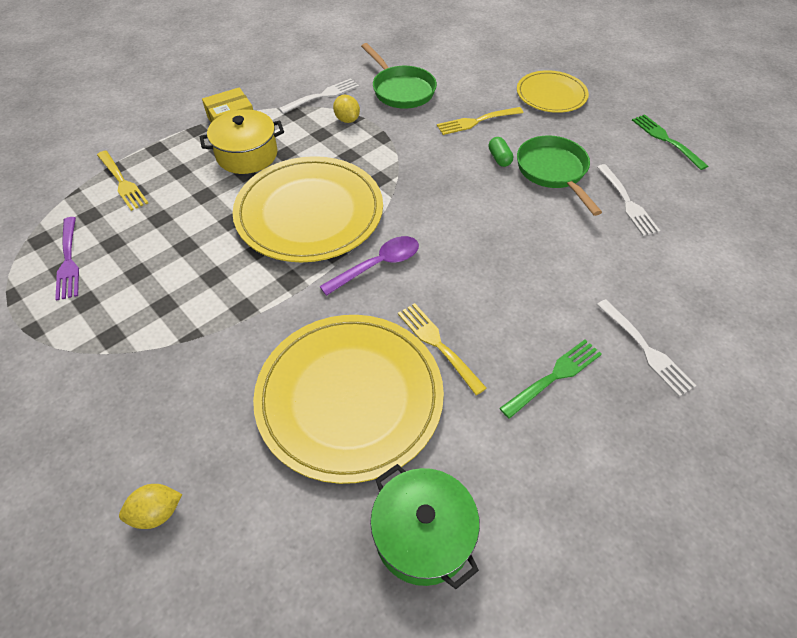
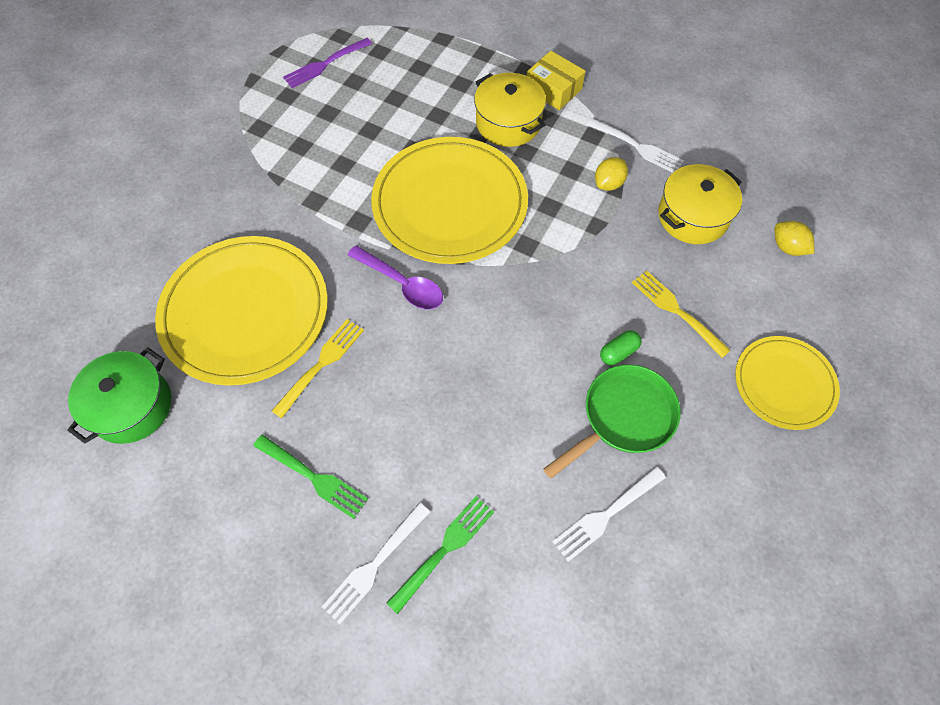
camera: 70 degrees right, 10 degrees up
(121, 182) = (428, 51): yellow fork -> none
(157, 513) = (119, 227): yellow lemon -> yellow lemon (787, 247)
(401, 90) = (692, 216): green pan -> yellow pot
(666, 140) = (764, 553): green fork -> green fork (444, 550)

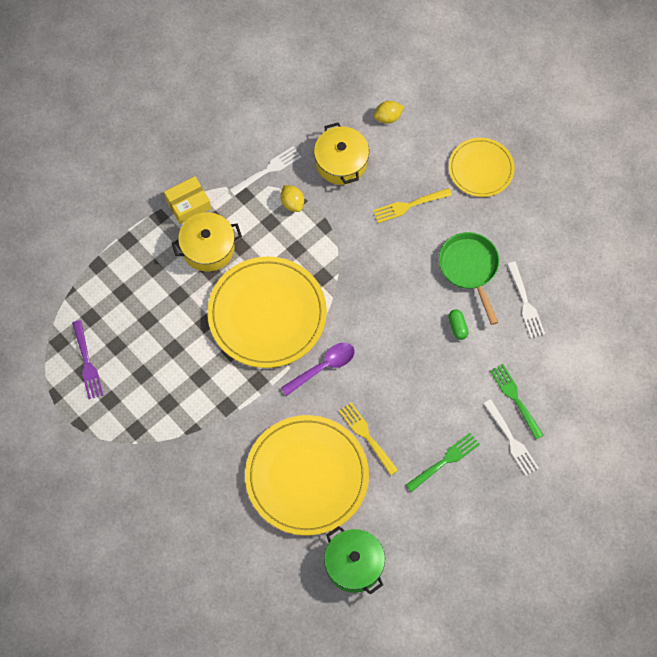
camera: 70 degrees left, 5 degrees up
(618, 352) = (425, 252): green capsule -> green capsule (457, 327)

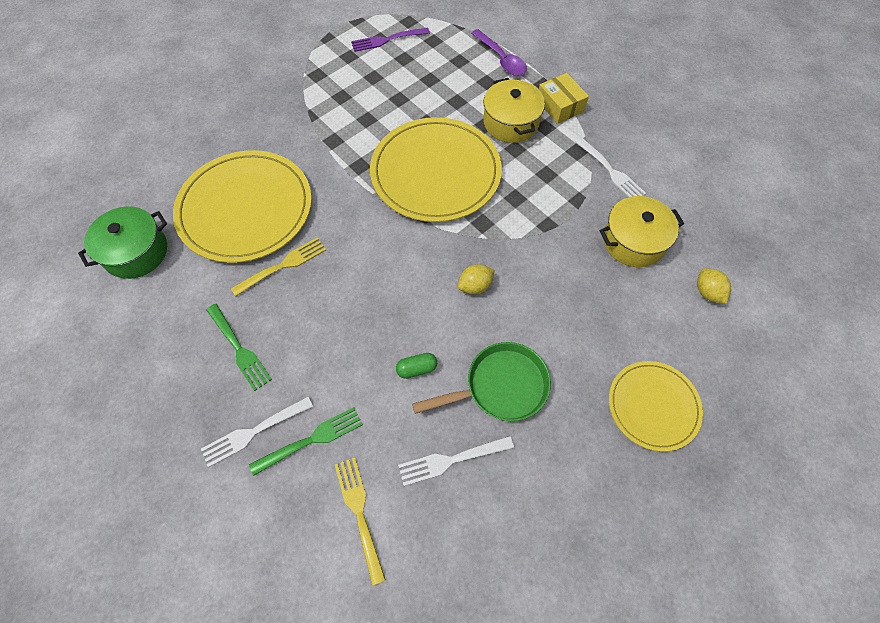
camera: 90 degrees right, 5 degrees down
(292, 203) = (572, 194): yellow lemon -> yellow lemon (475, 286)
(323, 367) = (370, 223): purple spoon -> purple spoon (501, 59)
(409, 205) = (585, 315): yellow fork -> yellow fork (360, 514)

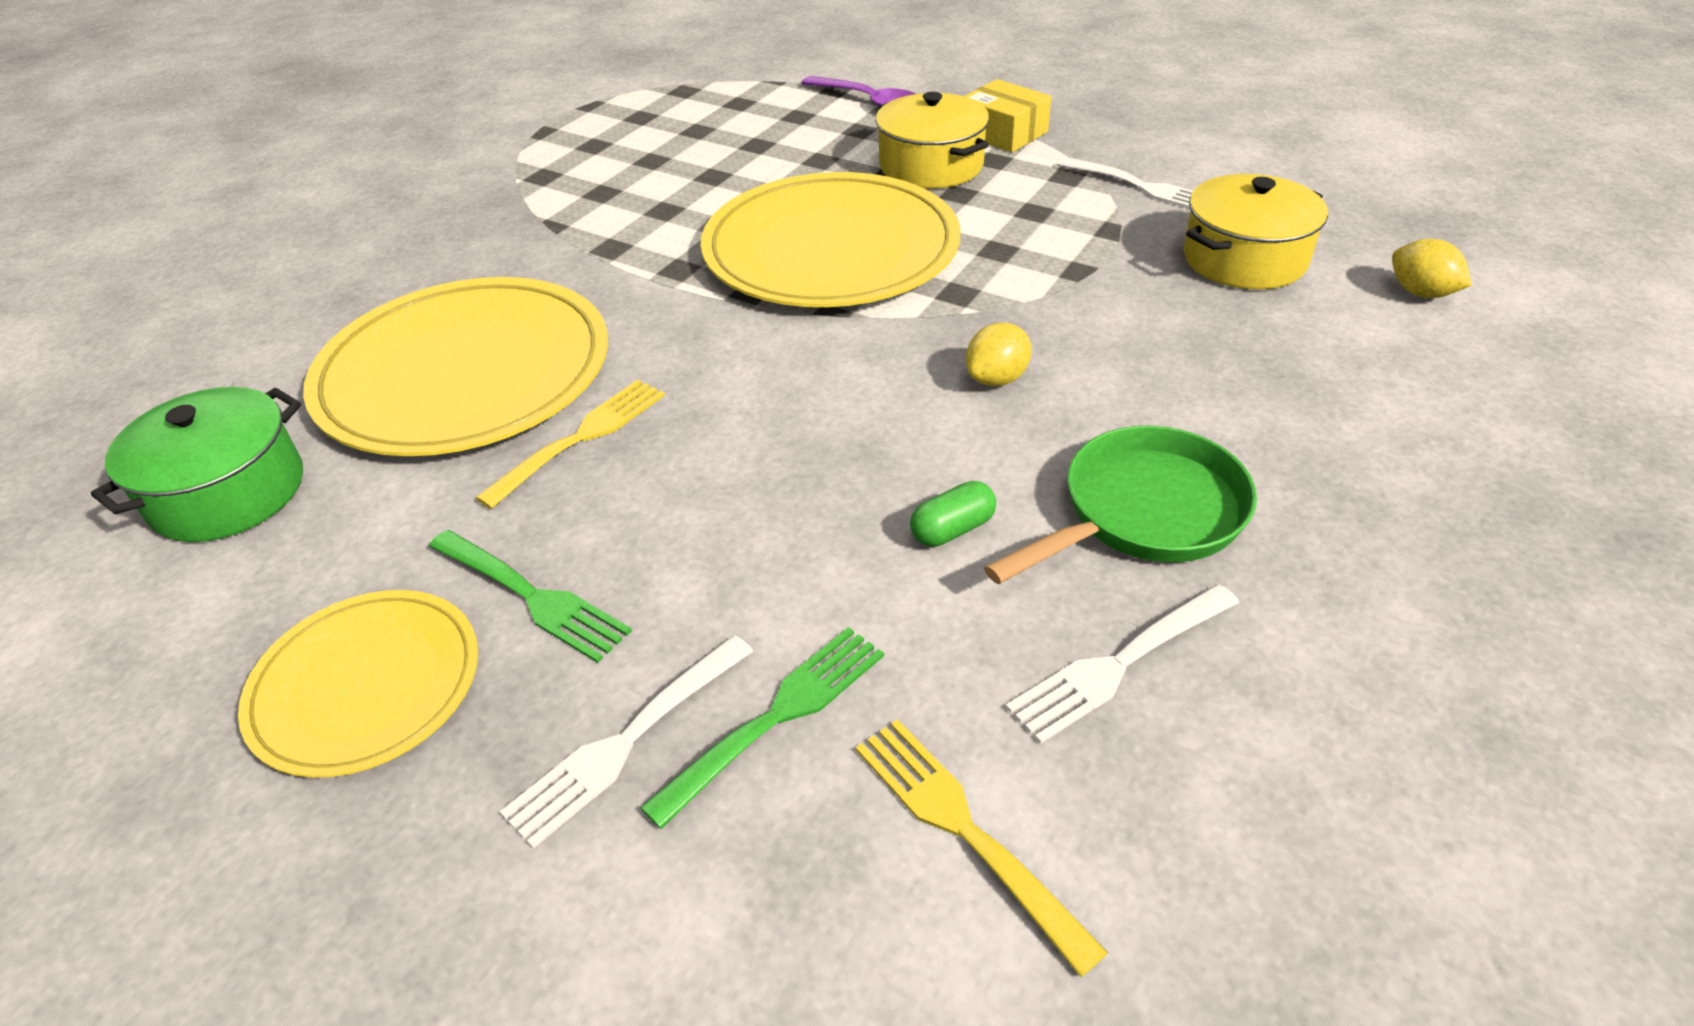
camera: 15 degrees left, 20 degrees down
(387, 40) = (656, 115): purple fork -> none
(653, 406) = (1457, 467): yellow plate -> yellow plate (366, 685)

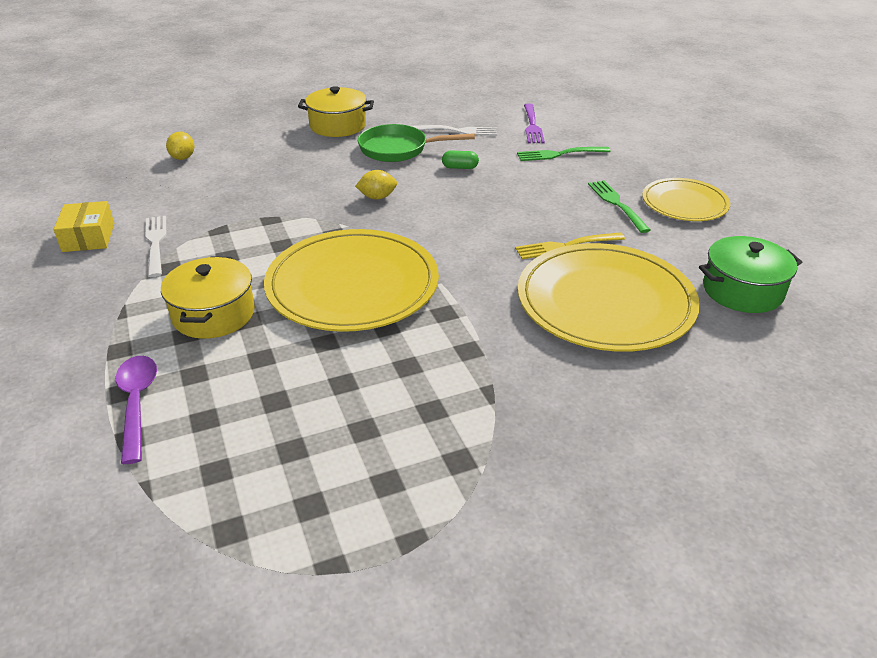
camera: 145 degrees left, 5 degrees down
(628, 740) = (605, 165): white fork -> none
(967, 831) = (532, 125): yellow fork -> purple fork
(1003, 133) = (130, 317): yellow box -> yellow box (88, 237)
(1244, 259) = (202, 193): yellow pot -> yellow pot (338, 125)

